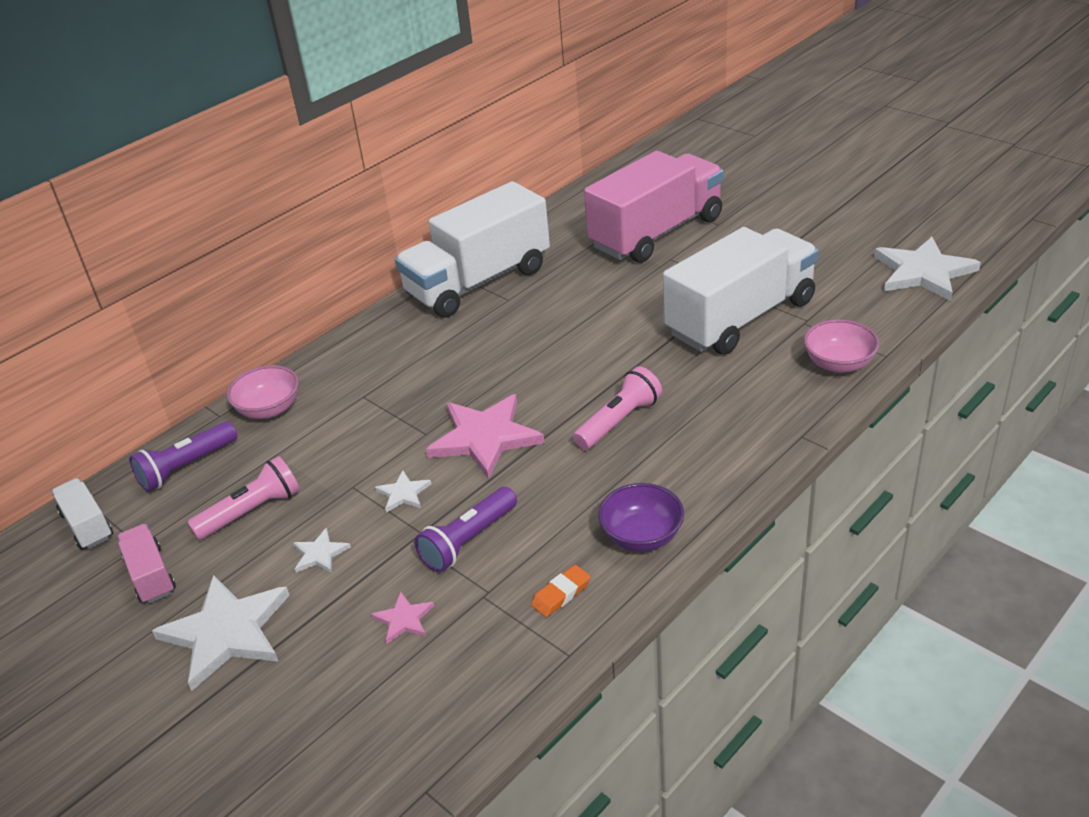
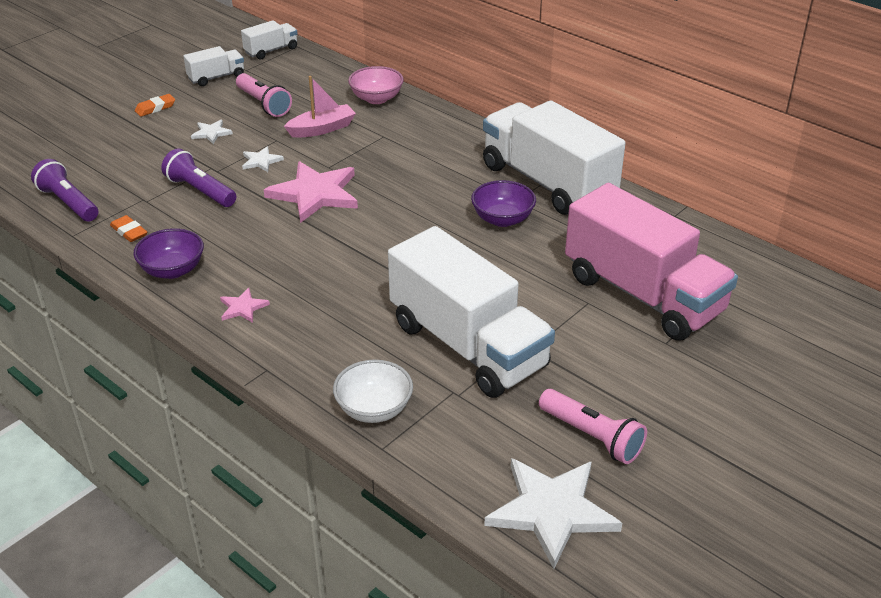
camera: 85 degrees right, 0 degrees up
(151, 575) = (216, 77): pink truck -> white truck
(186, 467) = (319, 75): purple flashlight -> purple flashlight (68, 203)
(227, 632) = (155, 108): white star -> orange eraser
(334, 448) = (322, 129): none -> pink boat
(404, 619) = (136, 169): pink star -> pink star (243, 308)
(541, 306) = (502, 219): none -> purple bowl
(619, 421) = (317, 262): pink flashlight -> pink flashlight (592, 436)
(838, 364) = (374, 409): pink bowl -> white bowl

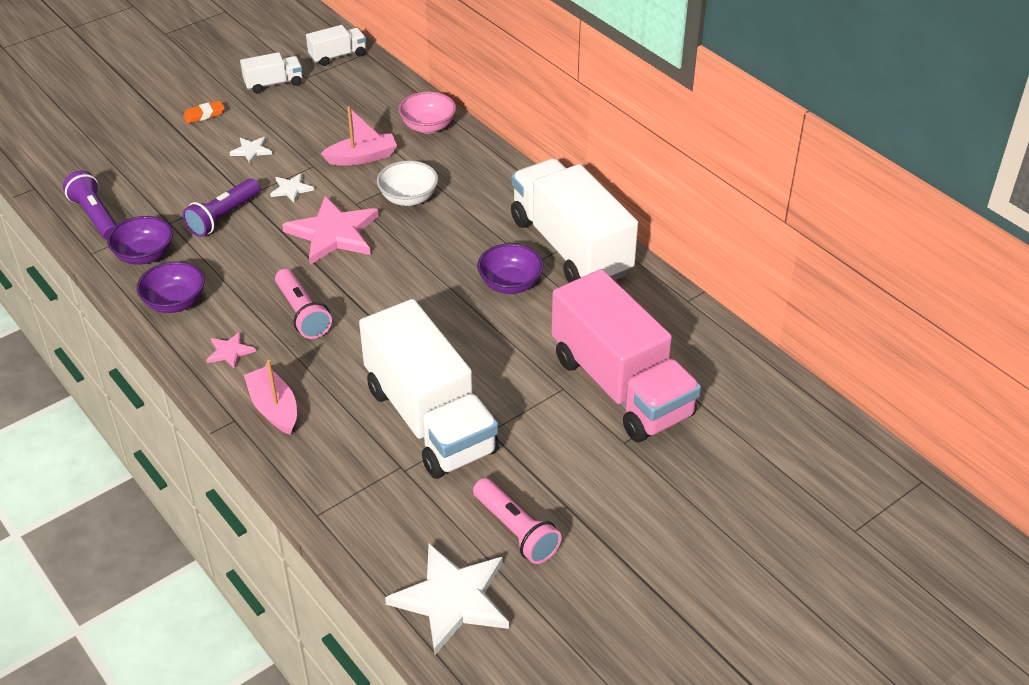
camera: 10 degrees right, 5 degrees up
(129, 232) = (145, 255): orange eraser -> purple bowl
(200, 191) = (223, 217): purple flashlight -> purple flashlight turned 105 degrees counterclockwise
(263, 104) = (312, 121): pink flashlight -> pink flashlight (302, 314)
(305, 354) = (274, 408): none -> pink boat
(374, 409) = (321, 474): white bowl -> white bowl (408, 198)

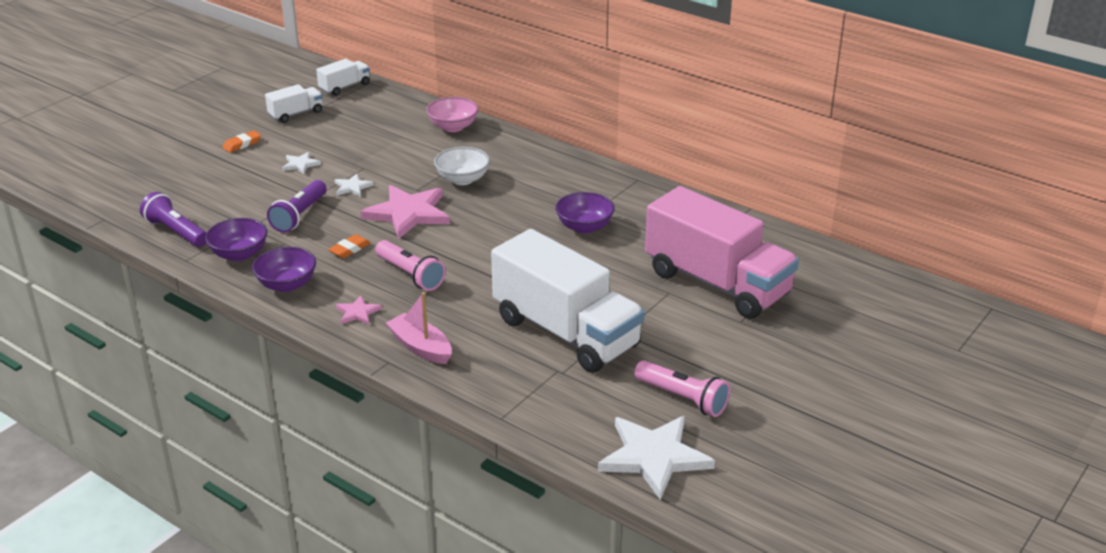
camera: 15 degrees left, 10 degrees down
(255, 269) = (349, 249): none -> orange eraser
(362, 157) = (405, 156): pink boat -> none
(570, 247) = (622, 194): white truck -> none

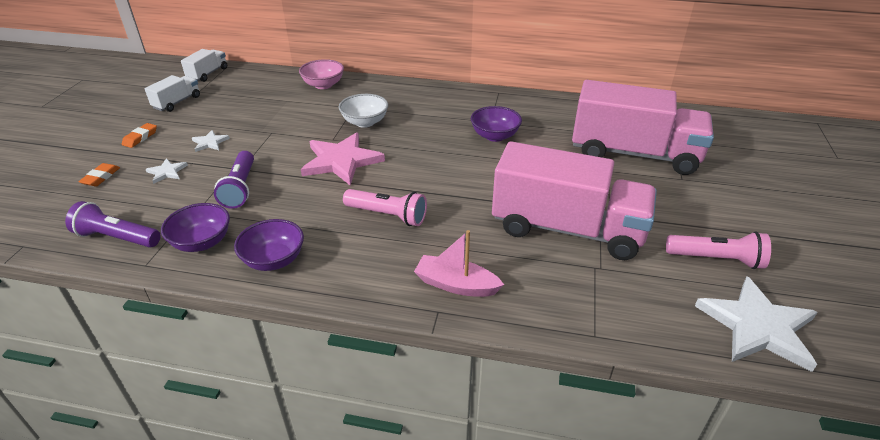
camera: 25 degrees left, 5 degrees up
(349, 249) = (312, 207): orange eraser -> orange eraser (101, 177)
(352, 187) = (273, 151): white star -> white star (167, 172)
(357, 312) = (367, 268): pink star -> none
(566, 333) = (567, 229): white truck -> pink truck

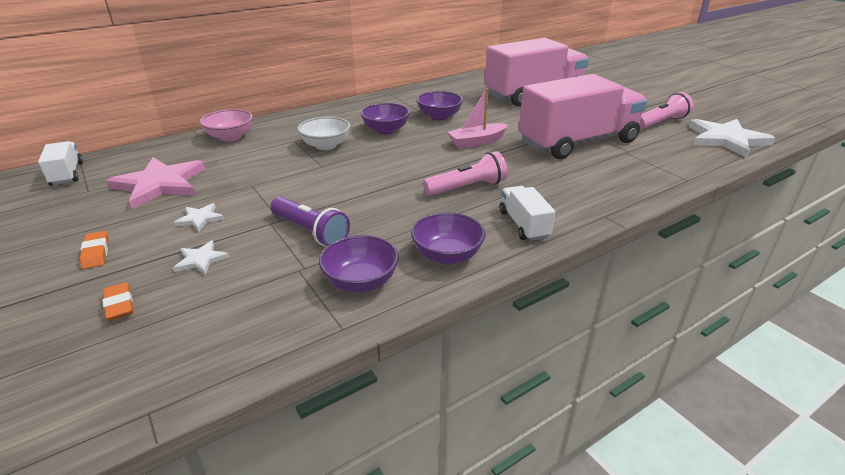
camera: 45 degrees left, 5 degrees down
(117, 237) = (262, 331): purple flashlight -> none
(177, 102) = (79, 208): white truck -> white truck (523, 224)
(341, 161) = (361, 175): pink star -> pink star (160, 184)
(429, 129) = (386, 130): none -> purple bowl
(456, 285) = (585, 198): pink boat -> pink boat (477, 142)

